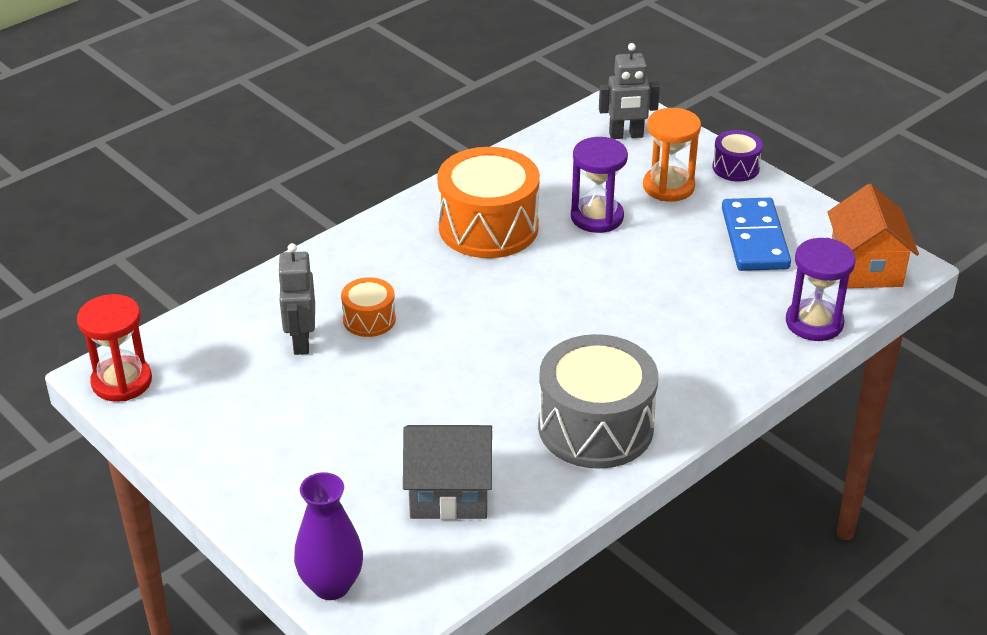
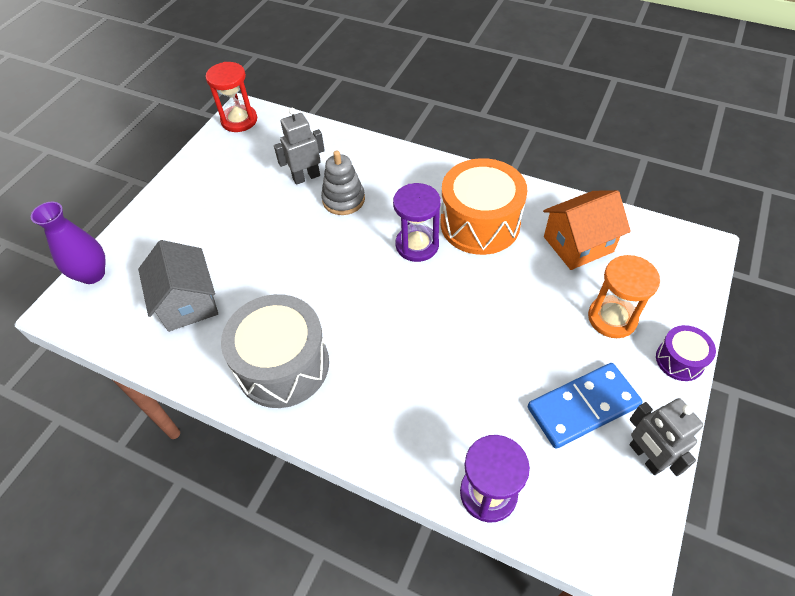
camera: 70 degrees right, 15 degrees up
(369, 319) = (343, 199): orange drum -> grey stacking toy
(597, 217) = (535, 283): purple hourglass -> purple hourglass (417, 245)
(626, 135) = (661, 266): grey robot -> grey robot (646, 457)
(865, 267) = (601, 520): orange house -> orange house (578, 244)

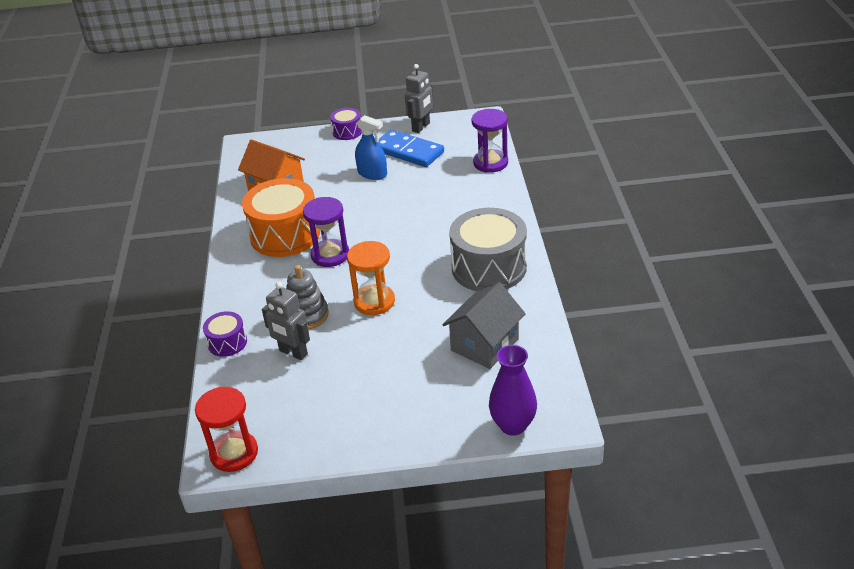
camera: 120 degrees left, 15 degrees down
(355, 145) = (227, 342): none -> purple drum
(551, 343) = (372, 173): none -> blue spray bottle
(612, 318) = (334, 159): orange hourglass -> orange hourglass (374, 302)

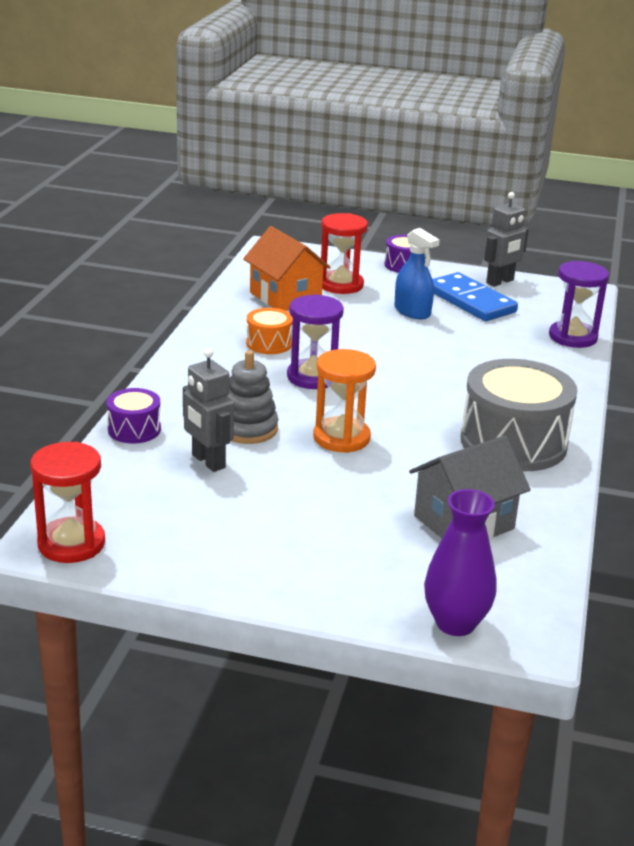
camera: 15 degrees right, 10 degrees down
(285, 235) = (269, 343): orange drum -> orange drum, size x0.49
(311, 164) = (341, 285): none -> red hourglass

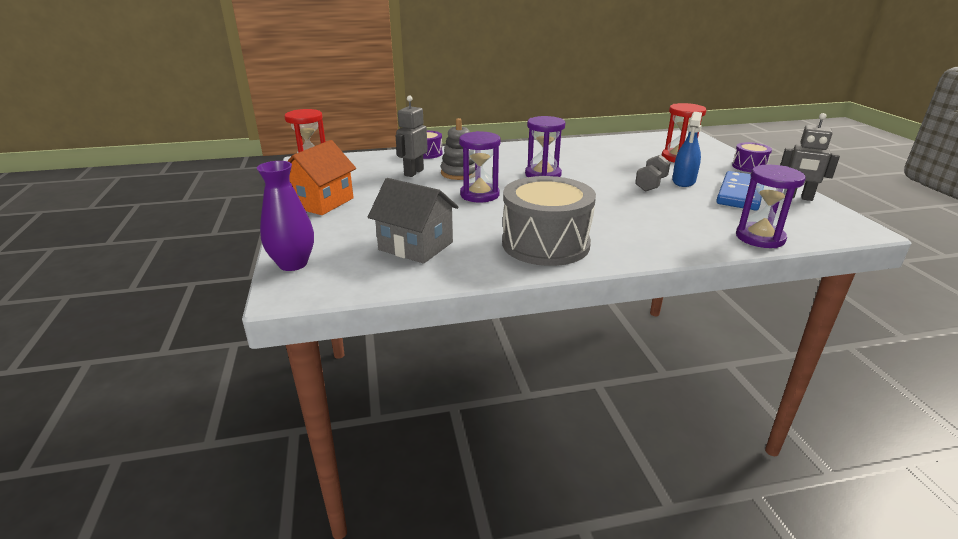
camera: 65 degrees right, 0 degrees up
(269, 343) = (565, 158): orange drum -> none
(285, 297) = (632, 150): orange house -> orange house (321, 202)
(341, 438) = (479, 195): orange hourglass -> purple hourglass
(405, 331) = (651, 184): none -> grey dumbbell

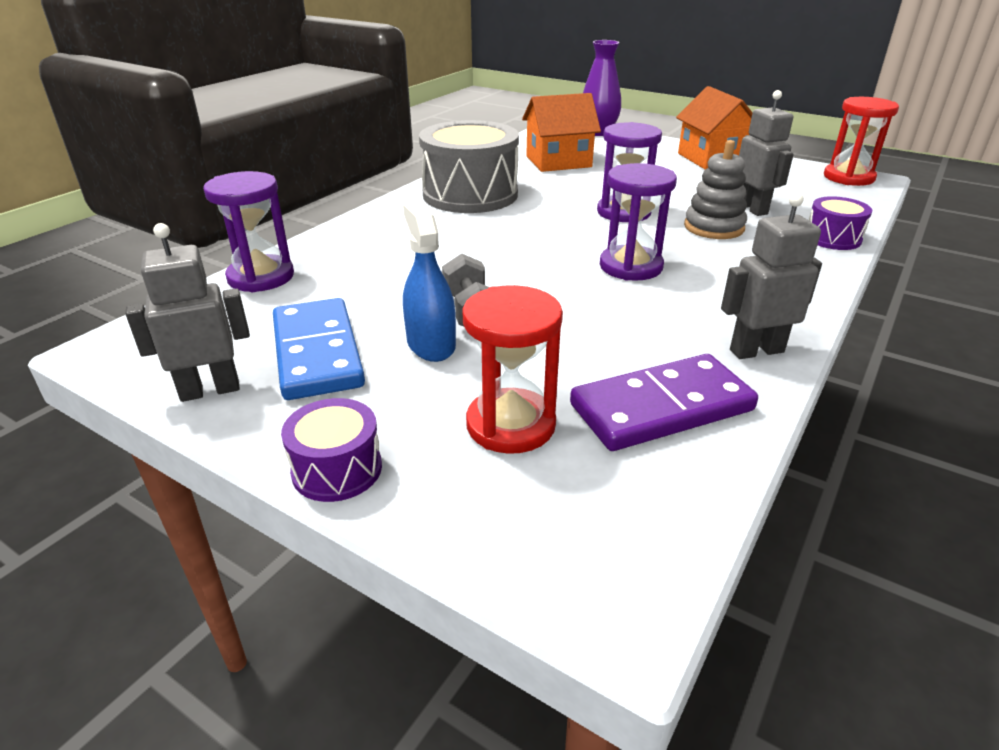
camera: 135 degrees right, 5 degrees up
(415, 246) = (558, 161): grey house -> orange house
(561, 145) = (756, 351): none -> grey robot
(622, 147) = (661, 407): none -> purple domino

